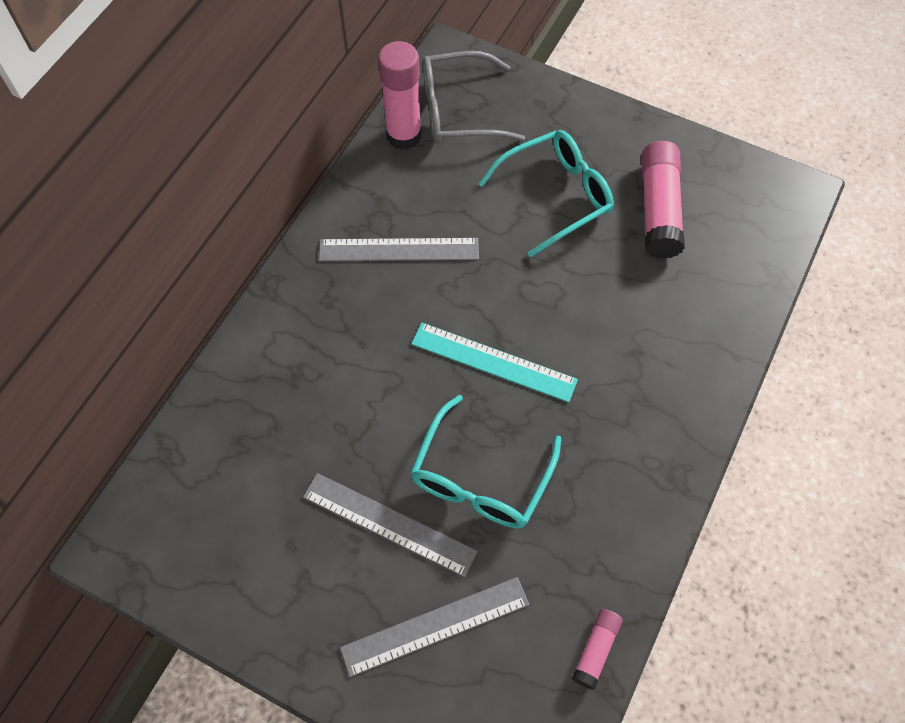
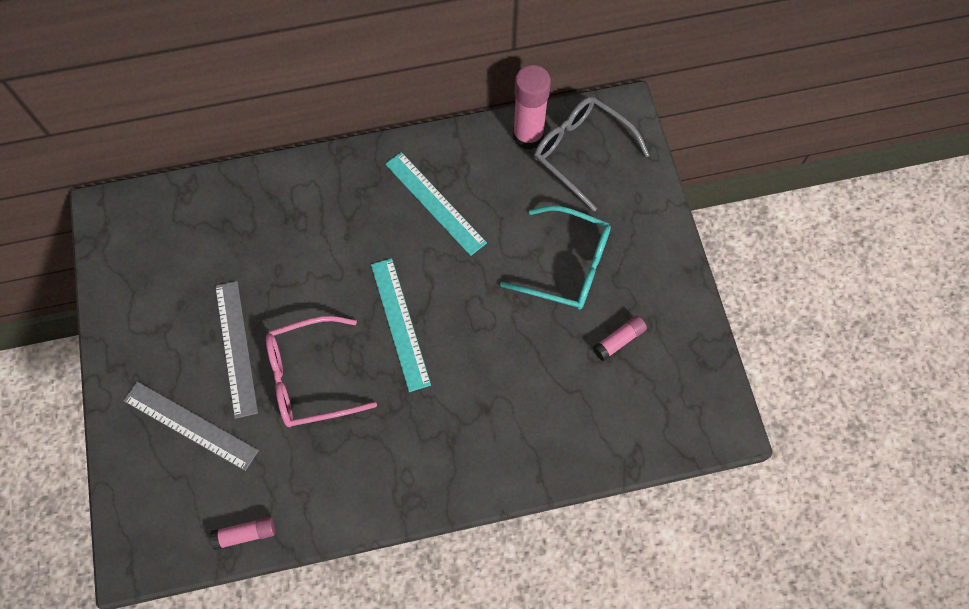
camera: 50 degrees right, 5 degrees up
(399, 250) = (435, 203): grey ruler -> turquoise ruler
(481, 478) = (310, 378): turquoise glasses -> pink glasses
(658, 209) = (618, 340): pink glue stick -> pink glue stick, size x0.52

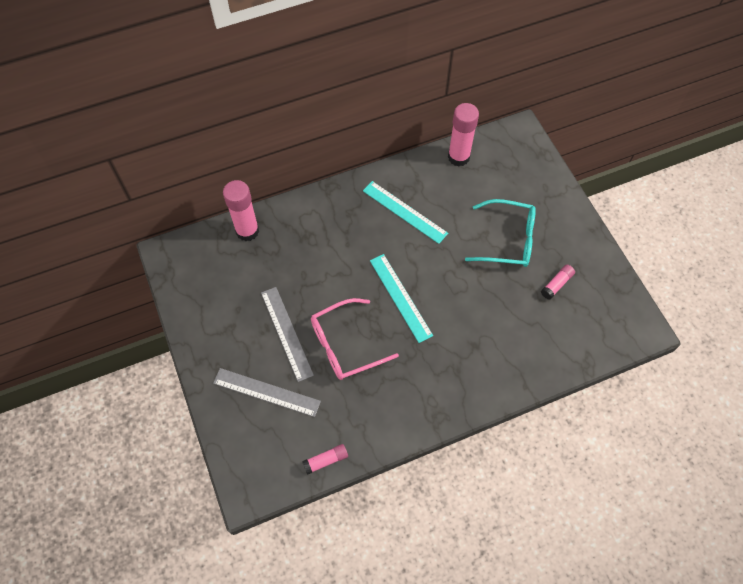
camera: 10 degrees left, 5 degrees down
(218, 196) = (247, 231): none -> pink glue stick
(581, 152) = (498, 163): grey glasses -> none

